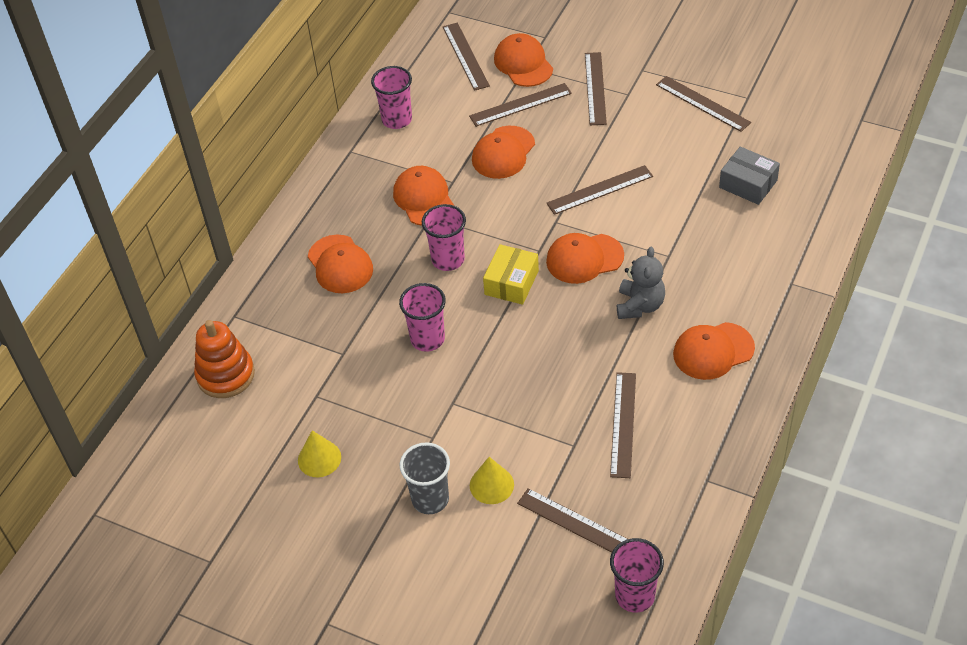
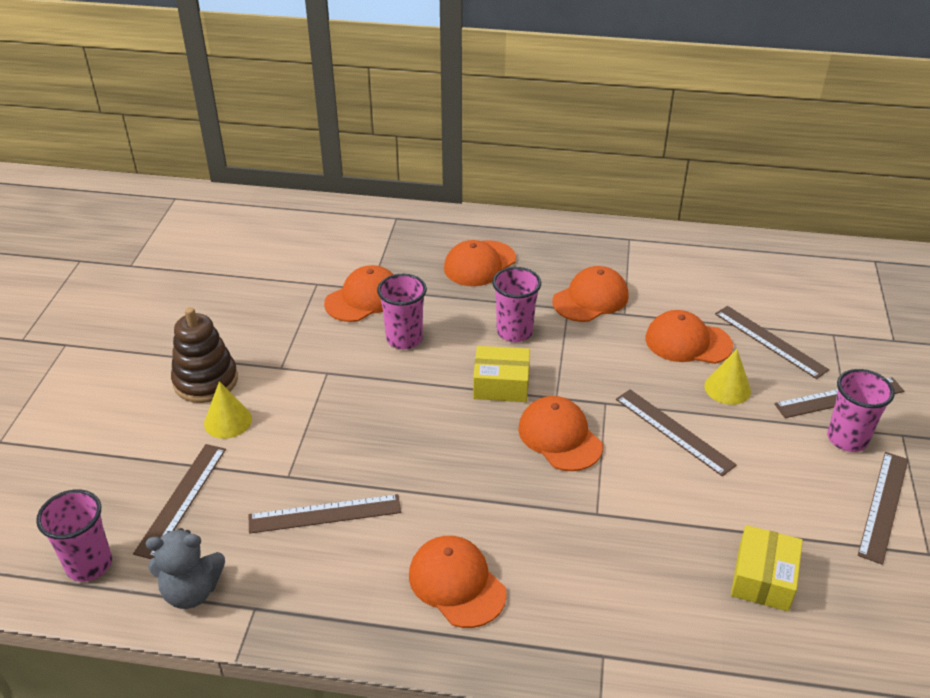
camera: 70 degrees right, 10 degrees down
(225, 375) = (329, 228): orange stacking toy -> none
(319, 458) = (245, 301): yellow cone -> yellow cone (727, 388)
(397, 120) = (690, 258): pink cup -> pink cup (847, 439)
(430, 499) = (205, 381): grey cup -> brown stacking toy
(465, 56) = (816, 286): brown ruler -> none
(523, 63) = (837, 331): orange cap -> orange cap (363, 298)
(639, 305) = (506, 499): grey teddy bear -> grey teddy bear (191, 591)
(748, 184) = (763, 578): grey box -> yellow box

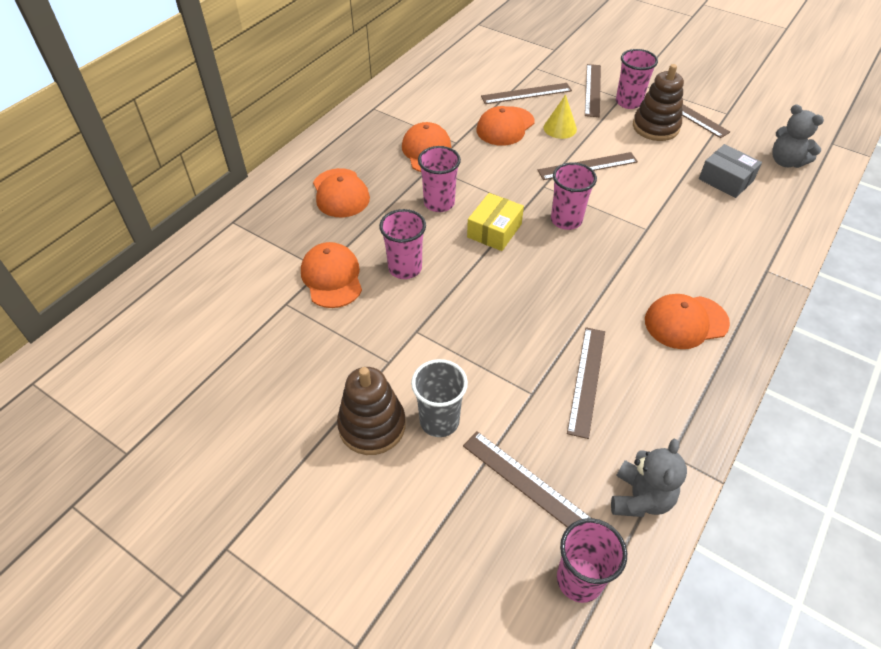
camera: 65 degrees left, 10 degrees up
(228, 421) = (439, 421): yellow cone -> grey cup
(559, 437) = (566, 220): orange cap -> pink cup
(763, 578) = (726, 180): yellow box -> grey box
(816, 479) = (655, 127): none -> brown stacking toy
(871, 647) = (786, 161): none -> grey teddy bear

